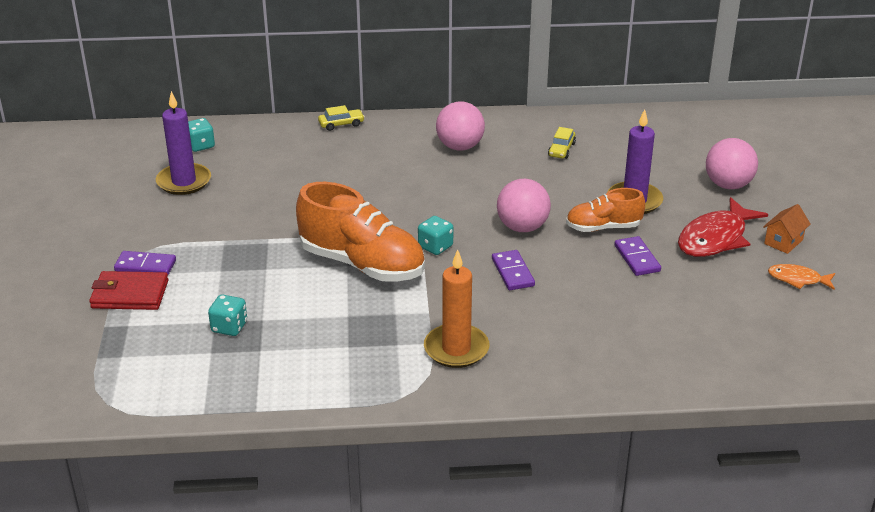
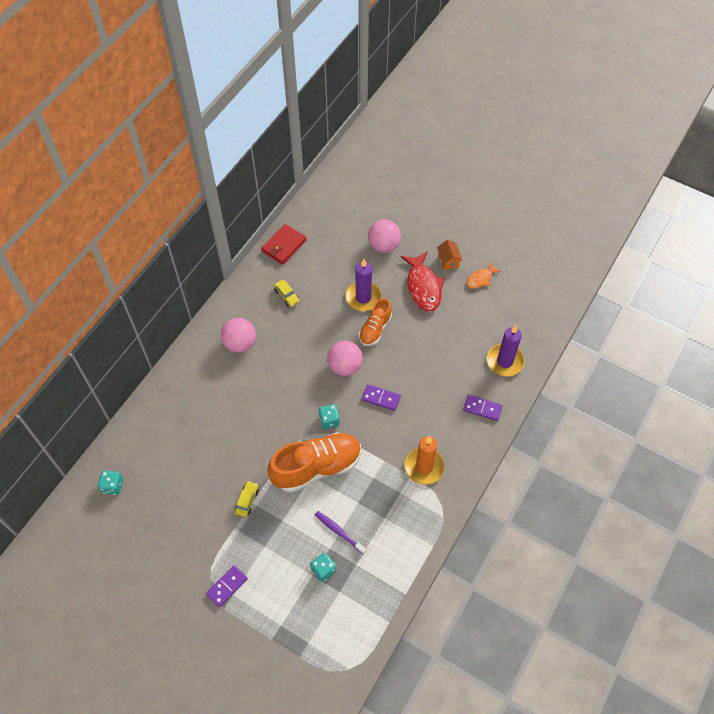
camera: 55 degrees left, 25 degrees up
(130, 294) = (250, 610): red wallet -> red wallet (283, 246)
(184, 182) = (149, 518): purple candle -> purple candle (505, 361)
(292, 317) = (339, 532): none -> purple toothbrush
(341, 124) = (158, 390): yellow car -> yellow car (247, 501)
(637, 258) = (413, 333): purple domino -> purple domino (482, 408)

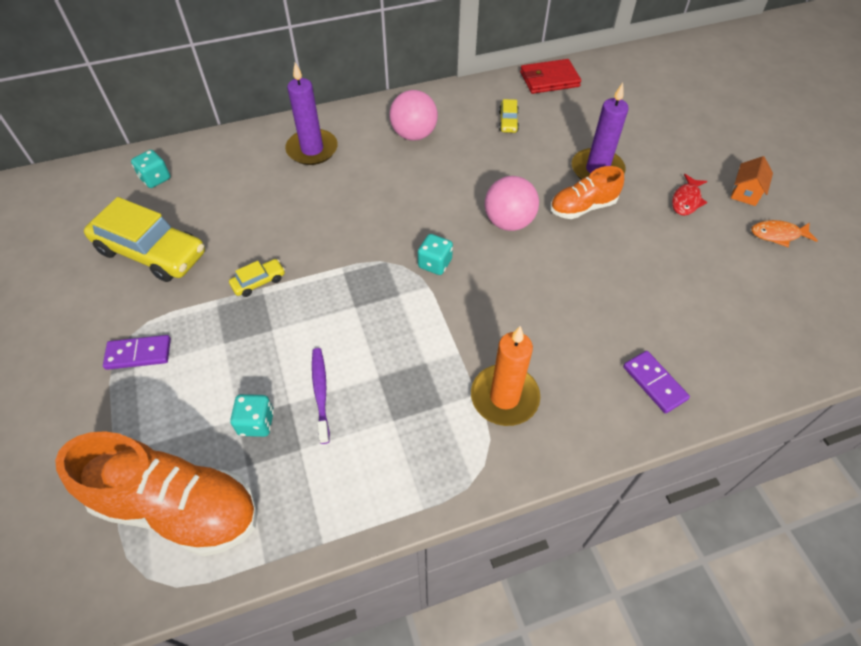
camera: 40 degrees right, 5 degrees down
(166, 531) = (151, 252): none -> yellow car
(317, 467) = (370, 302): orange shoe -> orange shoe (178, 506)
(381, 398) = (521, 281): purple domino -> none
(384, 246) = (669, 136): pink ball -> none
(423, 287) = (686, 200): red fish -> red fish, size x0.55
(505, 361) = (738, 347): purple candle -> purple candle (312, 149)

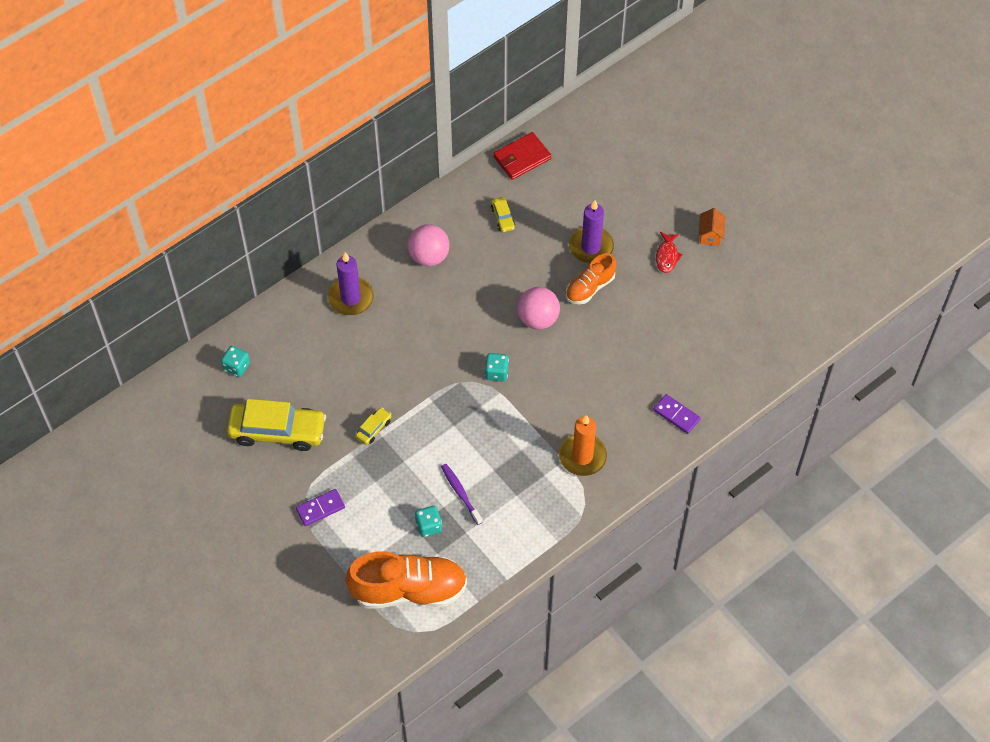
camera: 20 degrees left, 5 degrees up
(778, 235) = (740, 268): orange fish -> none

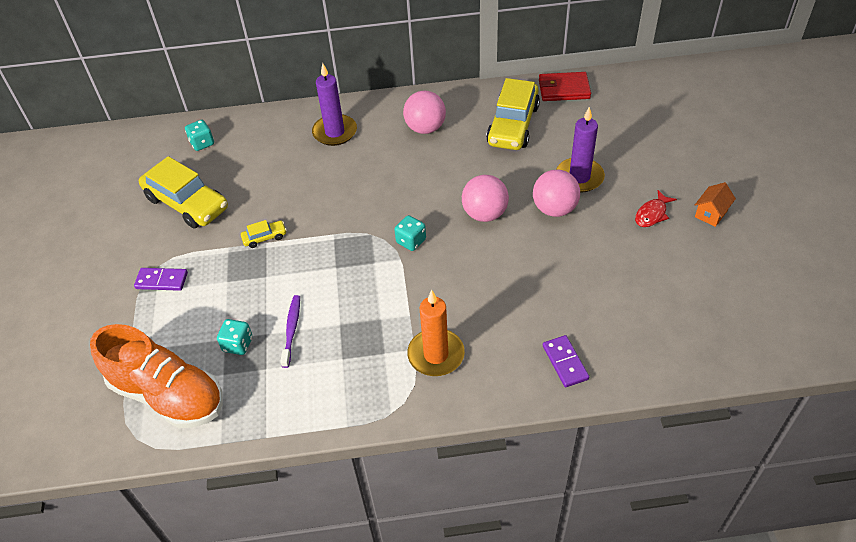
camera: 35 degrees right, 10 degrees down
(502, 218) = (513, 125): yellow car -> yellow car, size x2.29
(590, 287) = (554, 209): orange shoe -> pink ball

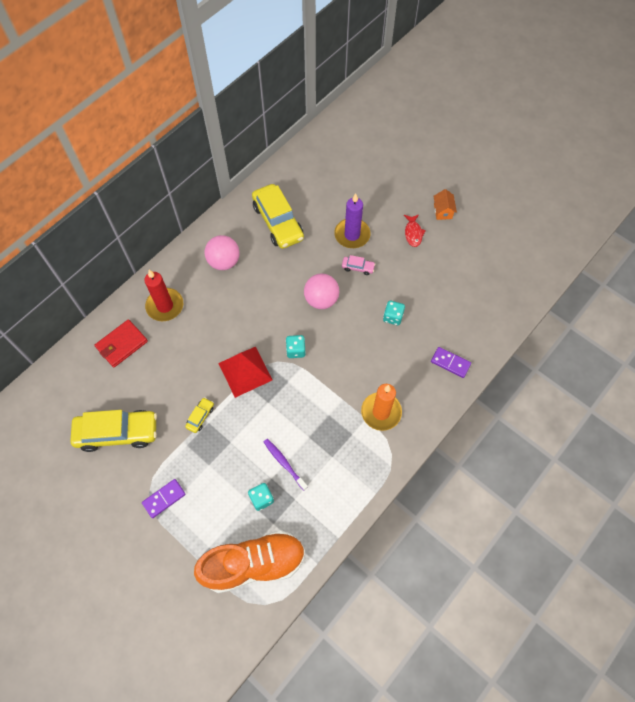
camera: 45 degrees left, 15 degrees up
(202, 143) = (75, 380): turquoise dice -> turquoise dice (393, 317)
(335, 132) = (165, 306): purple candle -> red candle
(344, 228) = (245, 371): none -> red pyramid
(554, 209) = (358, 267): pink ball -> pink car
(563, 89) = (284, 173): red wallet -> red wallet (121, 344)

